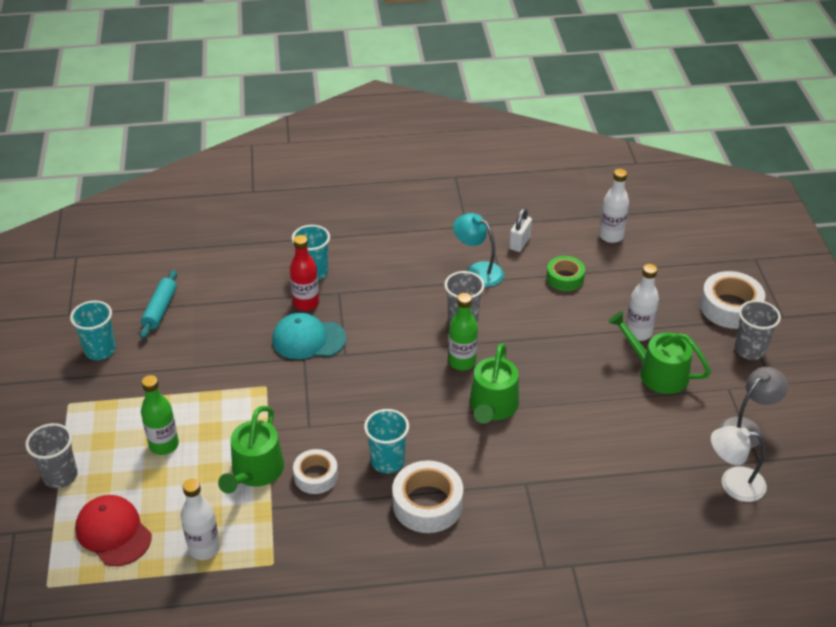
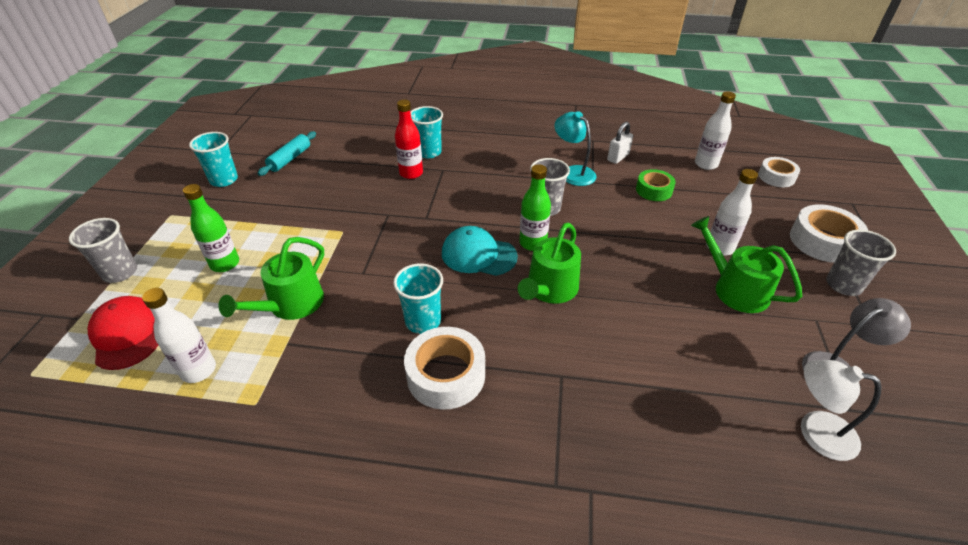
camera: 15 degrees right, 0 degrees up
(308, 339) = (399, 200): turquoise cap -> turquoise cap (478, 255)
(316, 476) = (345, 321): white tape -> white tape (776, 177)

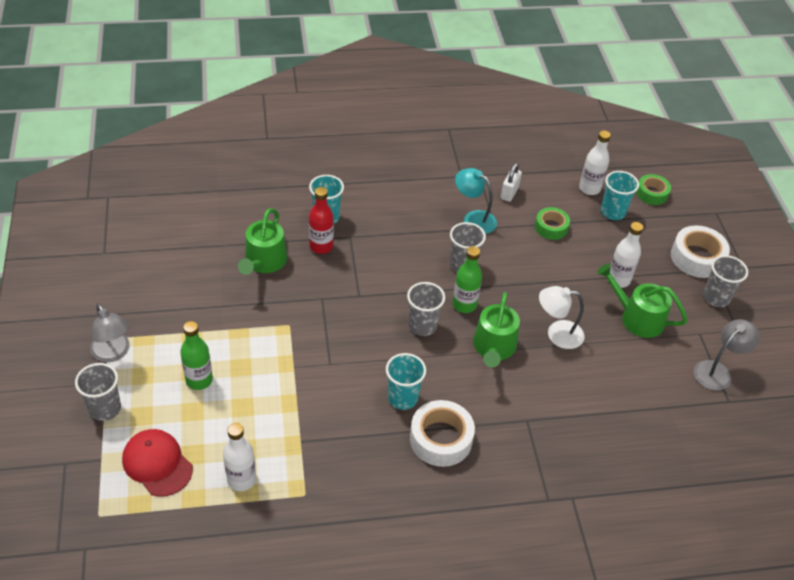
camera: 20 degrees left, 5 degrees up
(165, 227) = (113, 353): none -> grey lamp
(224, 180) = (135, 288): turquoise cup -> turquoise cup (612, 212)
(290, 159) = (188, 250): turquoise rolling pin -> none
(291, 304) = (284, 406): green watering can -> green watering can (264, 262)
(478, 255) = (422, 326): turquoise cap -> grey cup
(776, 177) = (652, 193): white tape -> green tape
(815, 431) = (708, 422): white lamp -> white lamp (557, 334)

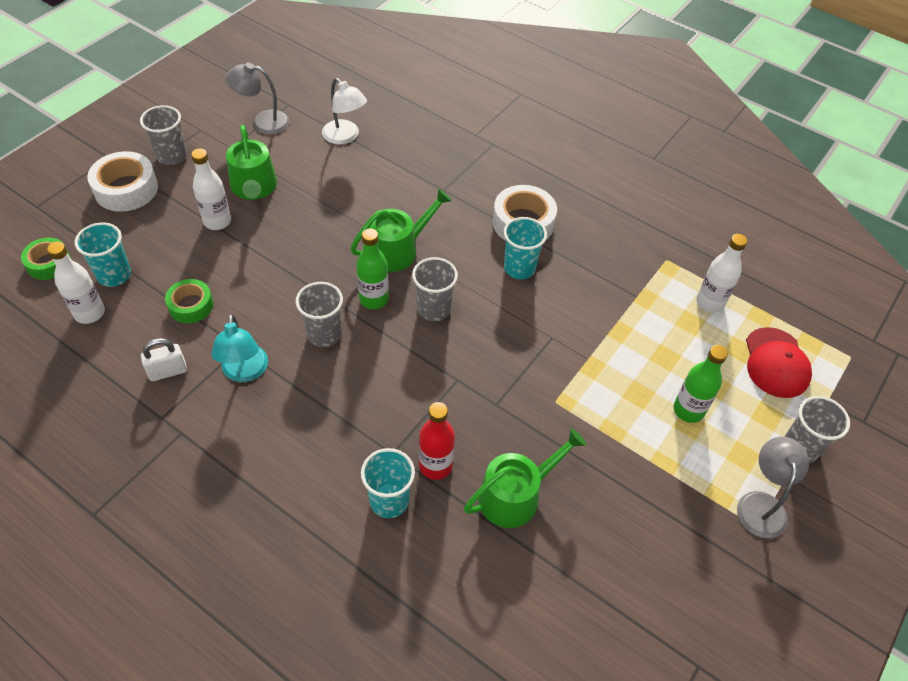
camera: 135 degrees left, 5 degrees up
(557, 334) = (333, 222): white lamp -> white lamp (345, 137)

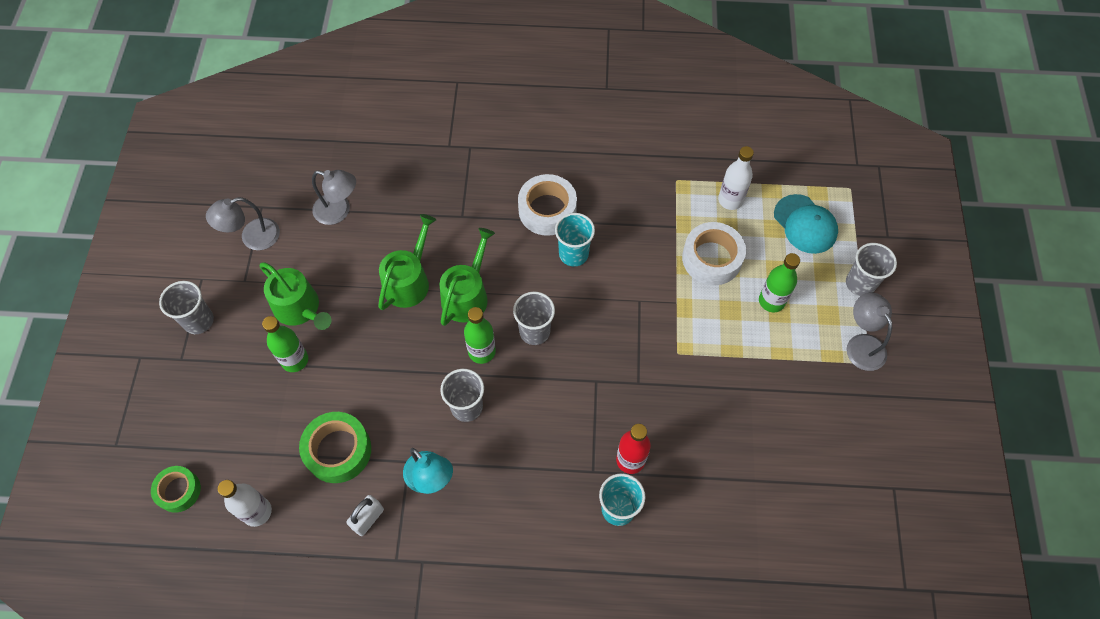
camera: 30 degrees left, 10 degrees up
(114, 275) = (248, 465): turquoise cup -> none
(126, 189) = (185, 378): white tape -> white tape (711, 258)
(191, 305) = (338, 450): green tape -> green tape, size x1.56
(217, 221) = (295, 360): white bottle -> green bottle
(345, 137) = (339, 211): white lamp -> grey lamp
(515, 495) = (701, 445): green watering can -> green watering can (409, 281)
(776, 363) = (805, 224): red cap -> turquoise cap

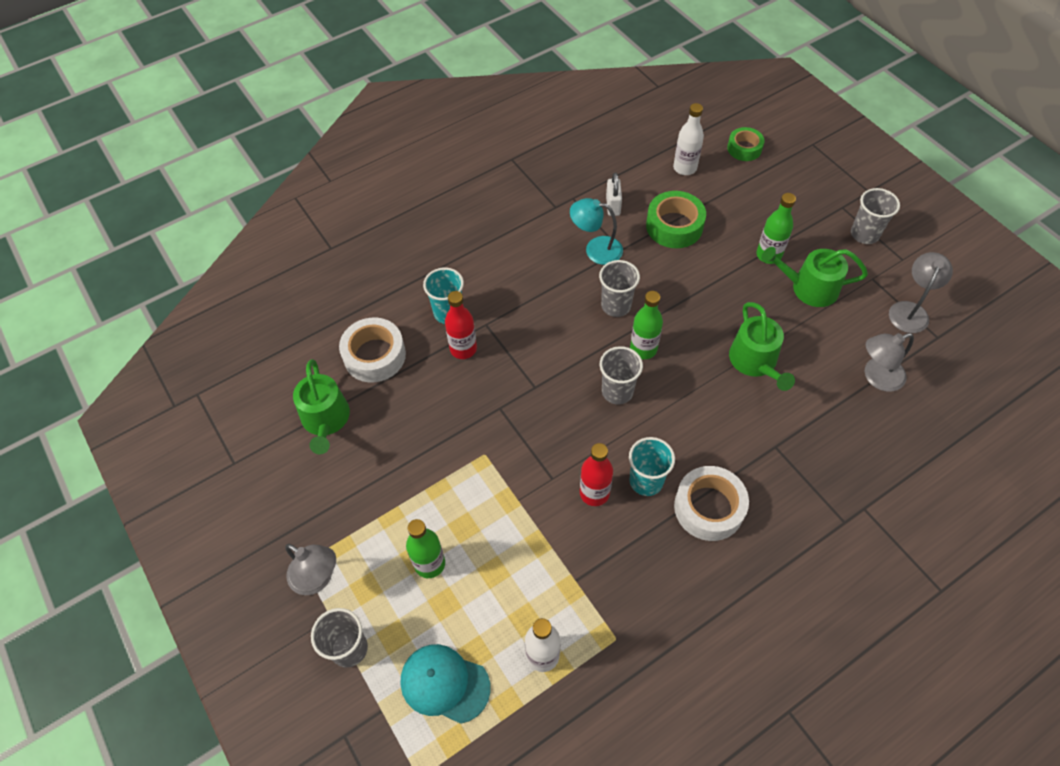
camera: 145 degrees right, 5 degrees down
(467, 295) = (698, 383): green watering can -> green watering can (326, 420)
(617, 270) = (594, 493): none -> red bottle
(711, 258) = (516, 569): white tape -> white tape (374, 355)

